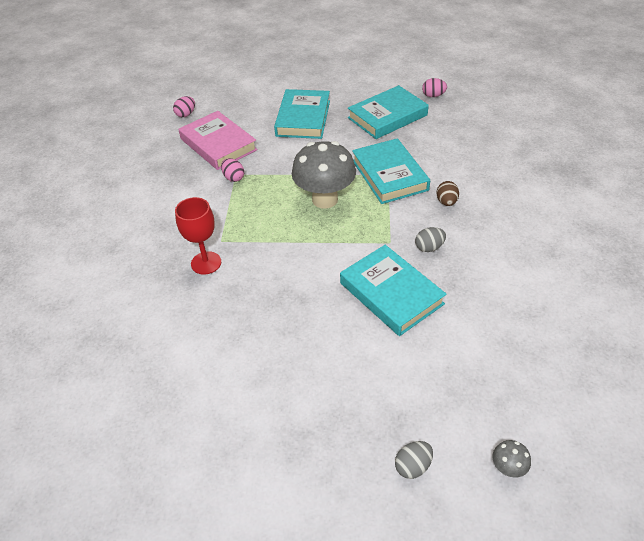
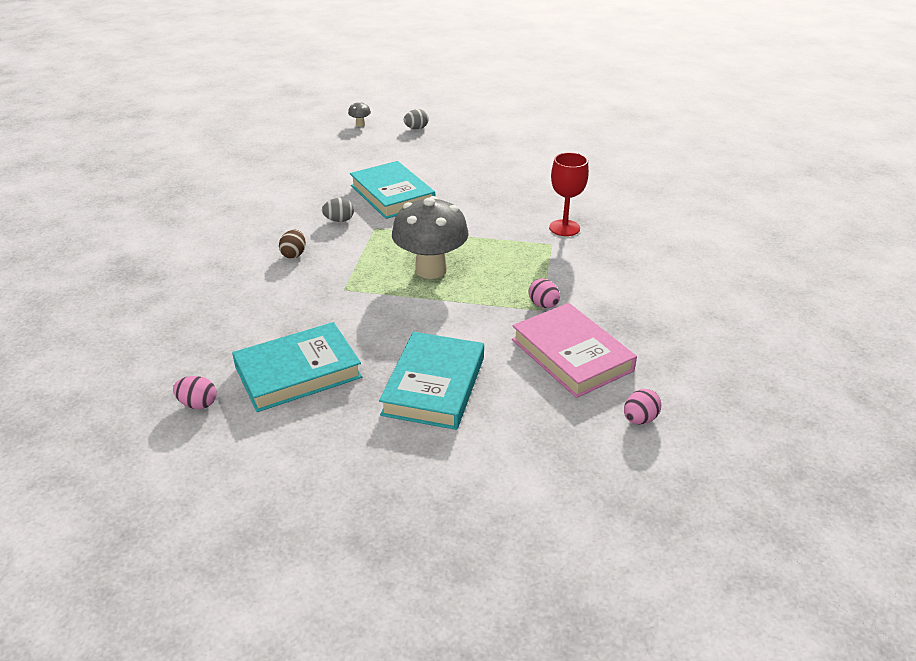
camera: 175 degrees left, 10 degrees down
(389, 175) = (342, 288): turquoise book -> none

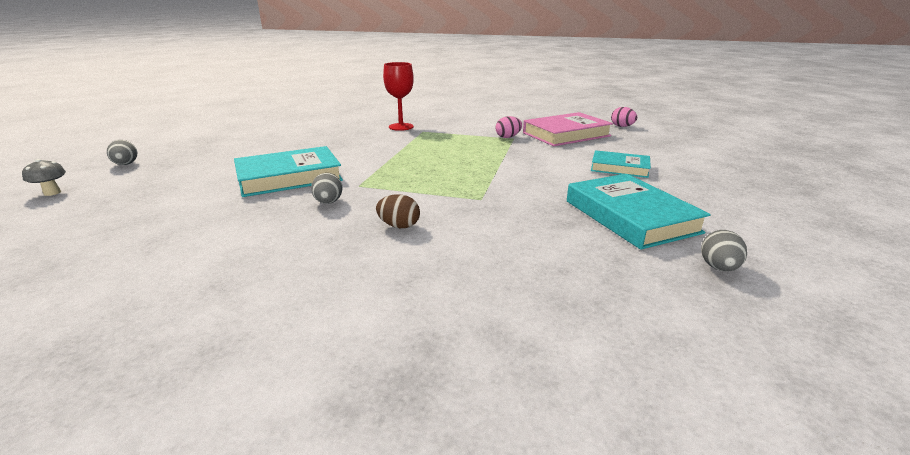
camera: 85 degrees left, 10 degrees down
(198, 404) = (718, 268): pink egg -> grey egg
(431, 270) = (452, 165): grey mushroom -> none
(434, 385) = (619, 168): turquoise book -> turquoise book, size x0.61

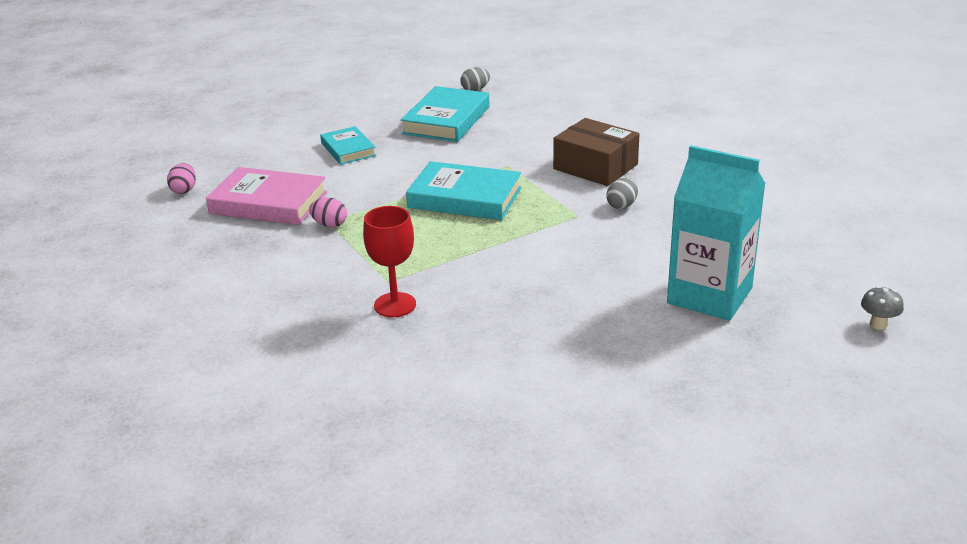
camera: 135 degrees left, 5 degrees up
(126, 164) = (803, 359): grey egg -> none
(206, 173) = (709, 295): none -> turquoise carton
(289, 177) = (629, 252): turquoise book -> turquoise book (465, 198)
(399, 226) = (595, 167): brown egg -> brown box

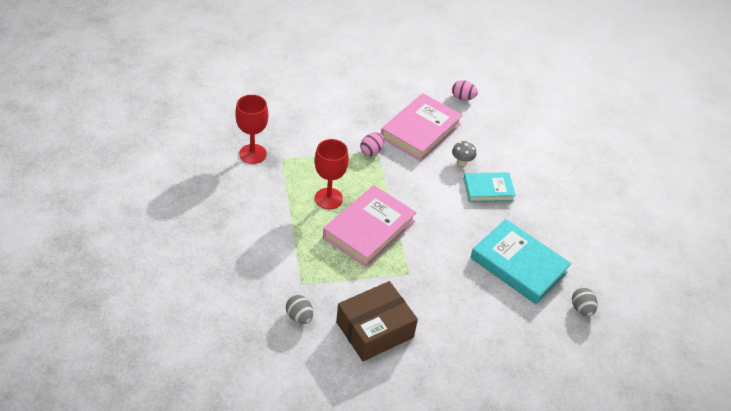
camera: 105 degrees right, 15 degrees up
(436, 231) = (328, 198): none -> red goblet
(465, 198) = (369, 229): turquoise book -> pink book
(709, 295) = (147, 306): turquoise carton -> none
(878, 324) = (42, 383): grey mushroom -> grey mushroom (462, 162)

